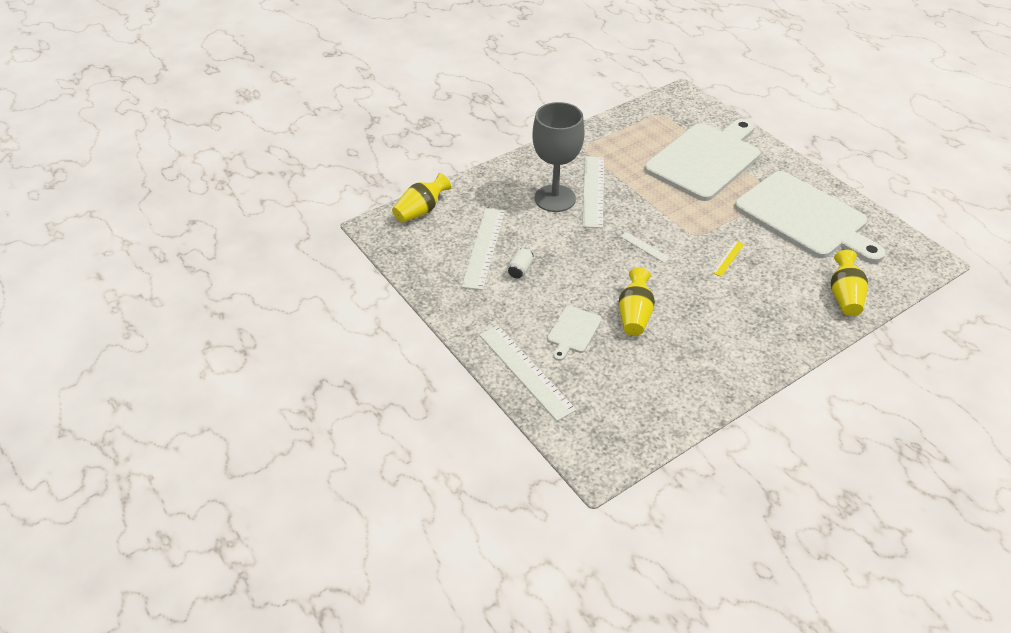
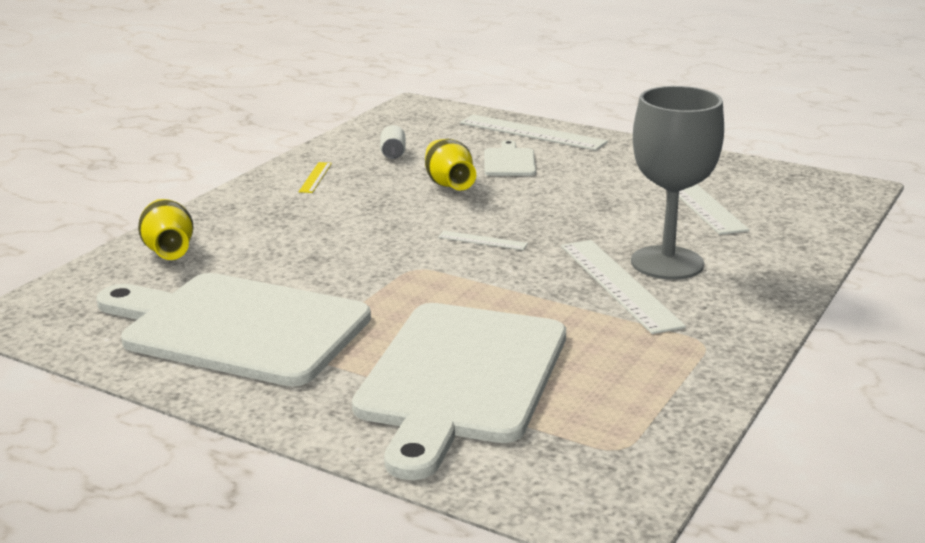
camera: 155 degrees right, 20 degrees down
(421, 211) = (828, 212): yellow vase -> none
(520, 270) = (624, 190): white can -> white can (393, 153)
(728, 258) = (352, 254): yellow ruler -> yellow ruler (315, 177)

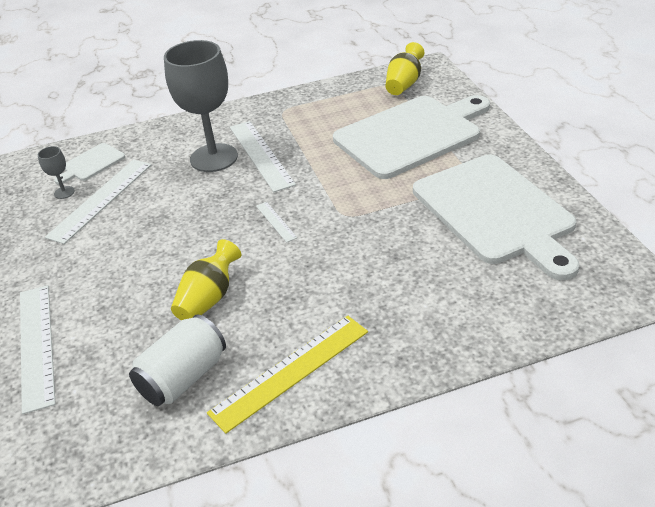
camera: 135 degrees left, 15 degrees up
(168, 250) = (493, 317): yellow vase -> yellow vase (404, 84)
(315, 177) = (290, 371): yellow ruler -> yellow ruler, size x2.11
(393, 153) = (183, 377): white can -> white can, size x1.95
(509, 161) = (124, 306): white cutting board -> white cutting board (91, 163)
(619, 284) = (261, 155): white ruler -> white ruler turned 45 degrees counterclockwise
(744, 190) = (64, 192): none -> grey goblet

